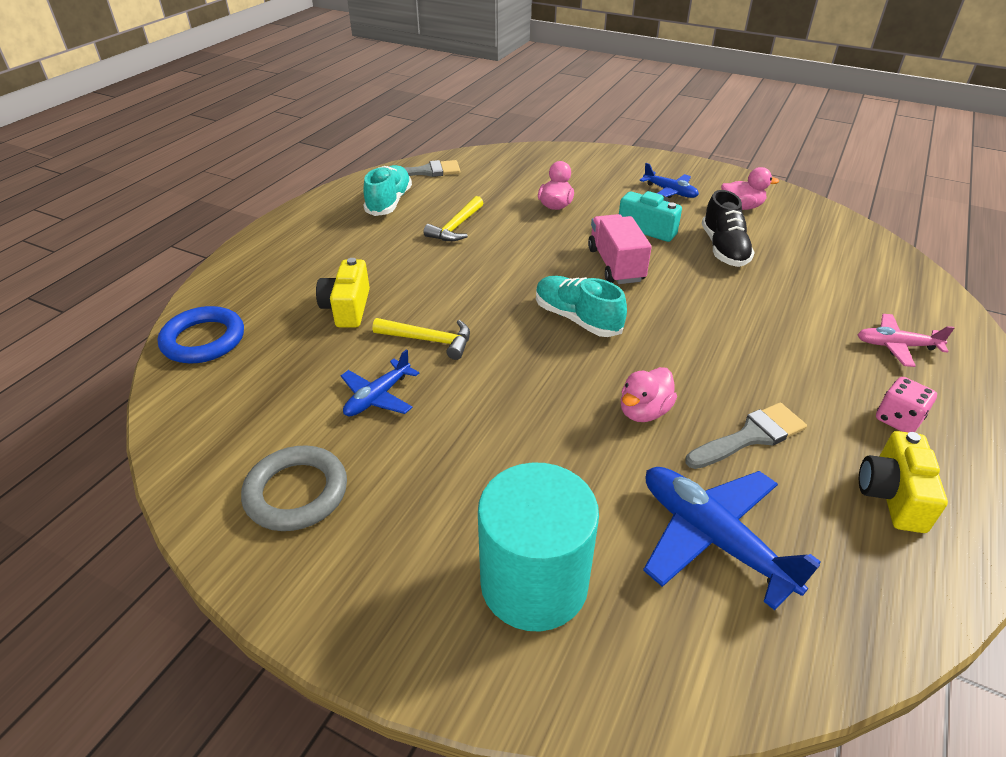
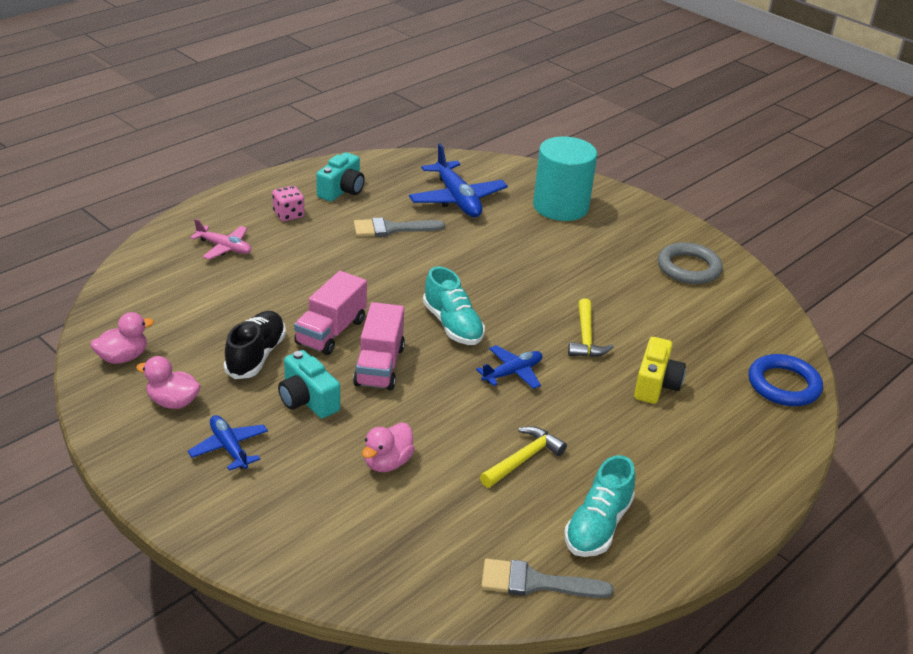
camera: 165 degrees left, 5 degrees down
(378, 397) = (633, 307): blue plane -> blue plane (512, 373)
(429, 340) = (586, 338): yellow hammer -> yellow hammer turned 120 degrees counterclockwise
(644, 411) = (448, 255): pink duck -> pink duck (123, 357)
(685, 283) = (331, 332): none -> pink truck
(892, 495) = (342, 190): yellow camera -> turquoise camera

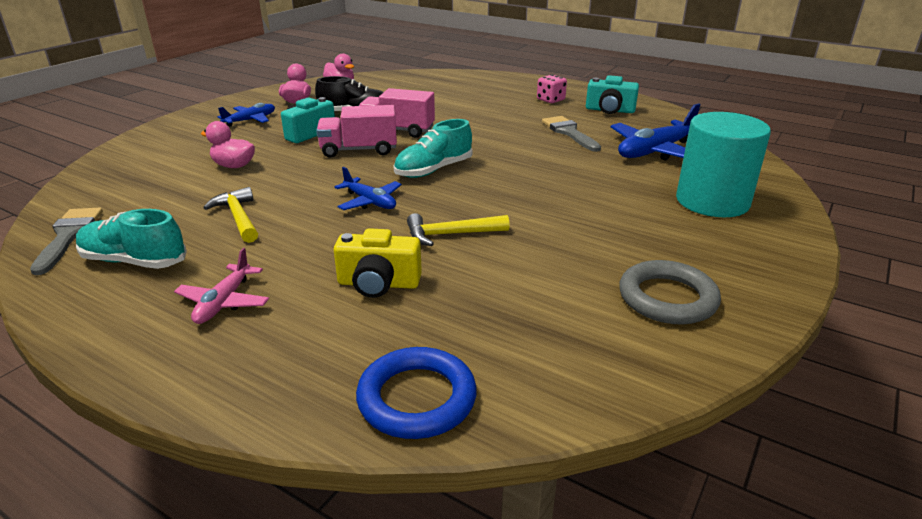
camera: 80 degrees right, 5 degrees down
(224, 247) = (485, 90): pink plane -> pink plane (224, 302)
(523, 459) = (238, 217): yellow hammer -> yellow hammer turned 150 degrees counterclockwise

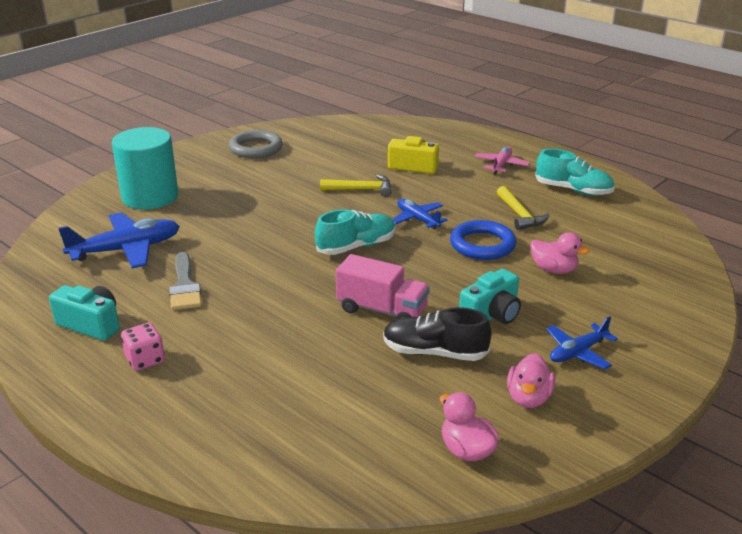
camera: 170 degrees left, 0 degrees up
(68, 236) = (638, 211): grey brush -> none
(359, 150) = (428, 280): pink truck -> none
(417, 398) = (399, 127): blue ring -> blue ring (482, 245)

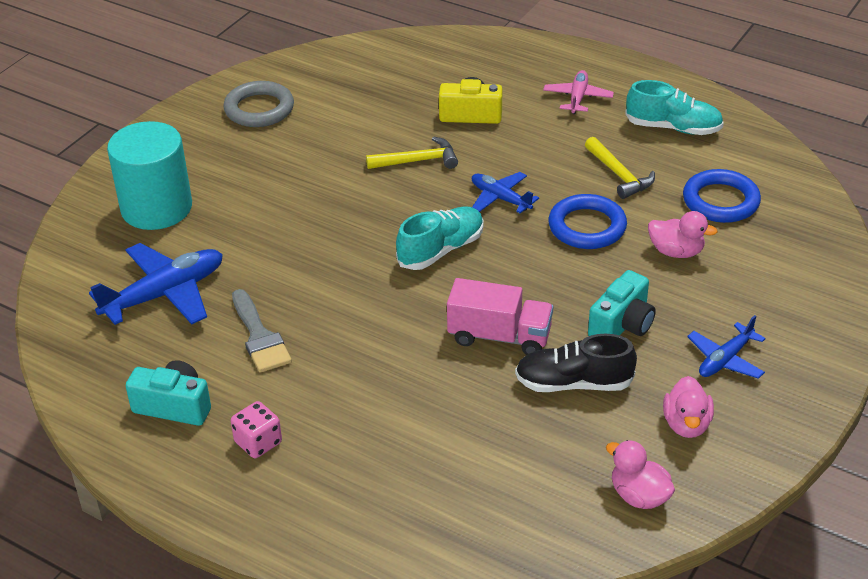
camera: 10 degrees left, 10 degrees up
(601, 240) = (720, 201): none -> blue ring

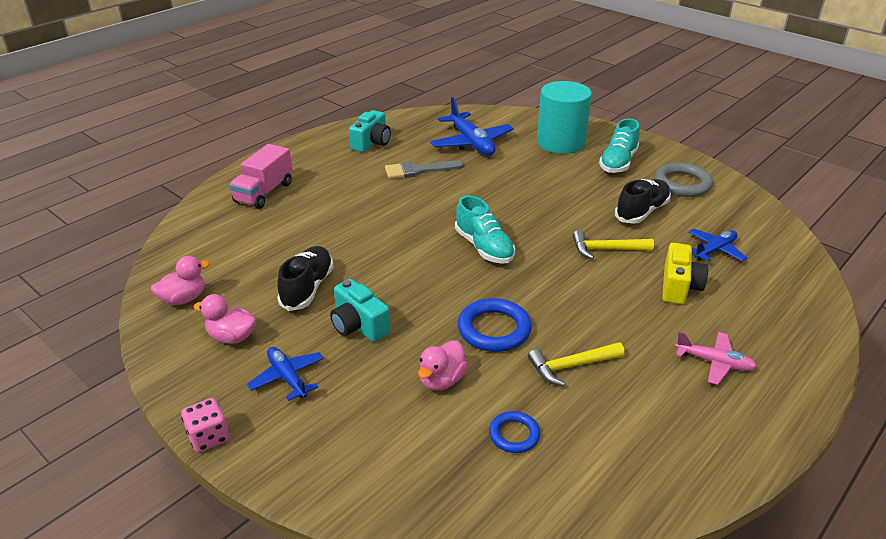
camera: 100 degrees right, 5 degrees down
(258, 442) = (327, 165): pink dice -> pink dice (209, 437)
(331, 138) = (641, 212): none -> black shoe
(418, 161) = (606, 249): yellow hammer -> yellow hammer turned 90 degrees clockwise
(499, 336) = (374, 261): pink truck -> pink truck (264, 192)
(500, 198) = (545, 286): blue plane -> blue plane (714, 250)
(673, 128) = (657, 428): turquoise shoe -> turquoise shoe (618, 162)
(720, 201) = (514, 435): blue ring -> blue ring, size x0.59

